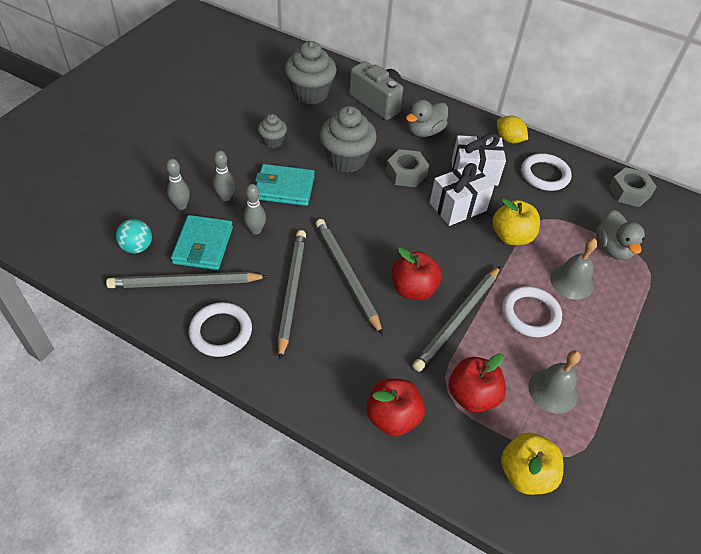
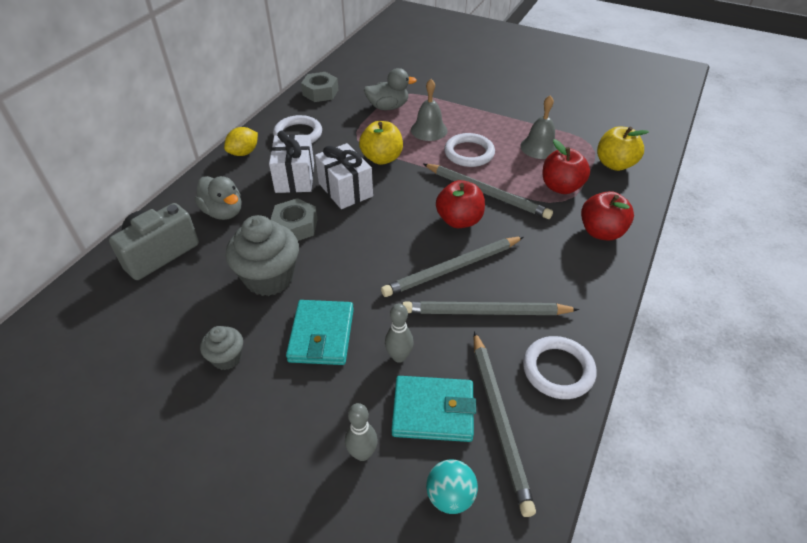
camera: 90 degrees left, 5 degrees down
(225, 197) = (342, 399): grey bowling pin -> none
(310, 93) = (123, 324): grey cupcake -> none

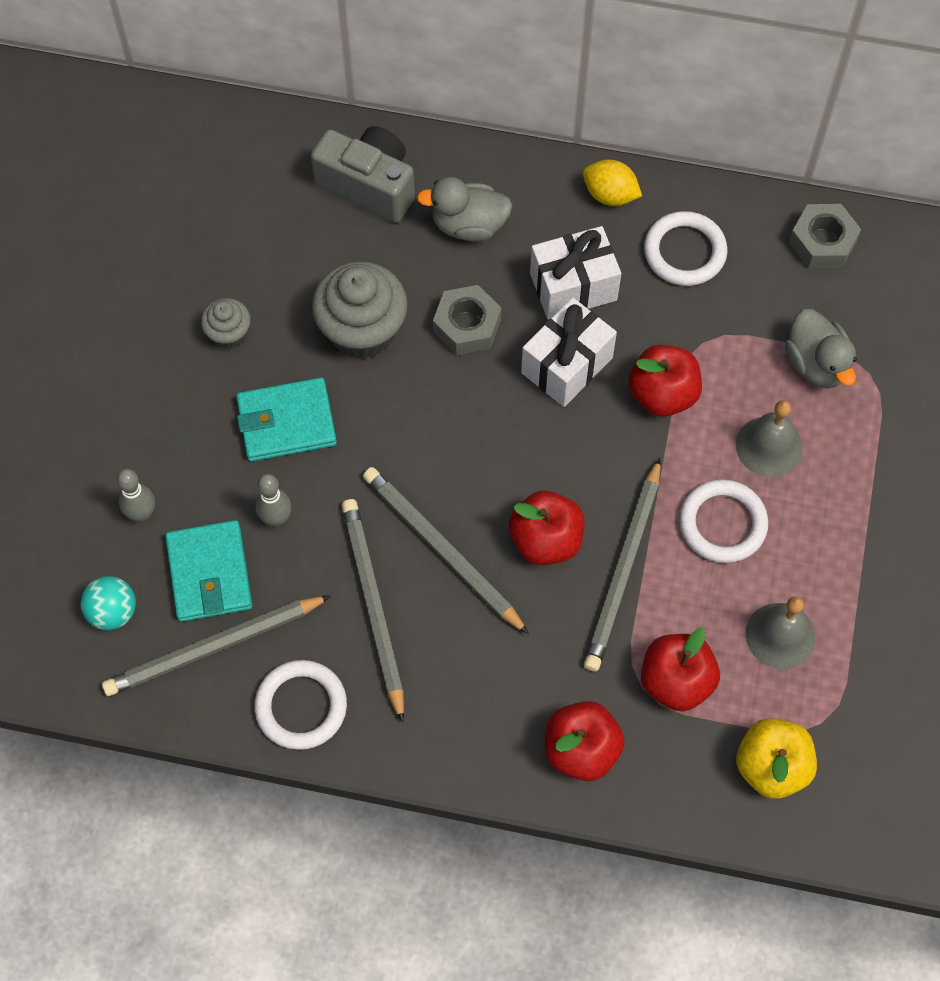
camera: 75 degrees right, 20 degrees up
(223, 212) = (468, 225): grey duck -> grey duck turned 60 degrees clockwise
(382, 158) = (662, 394): yellow apple -> red apple

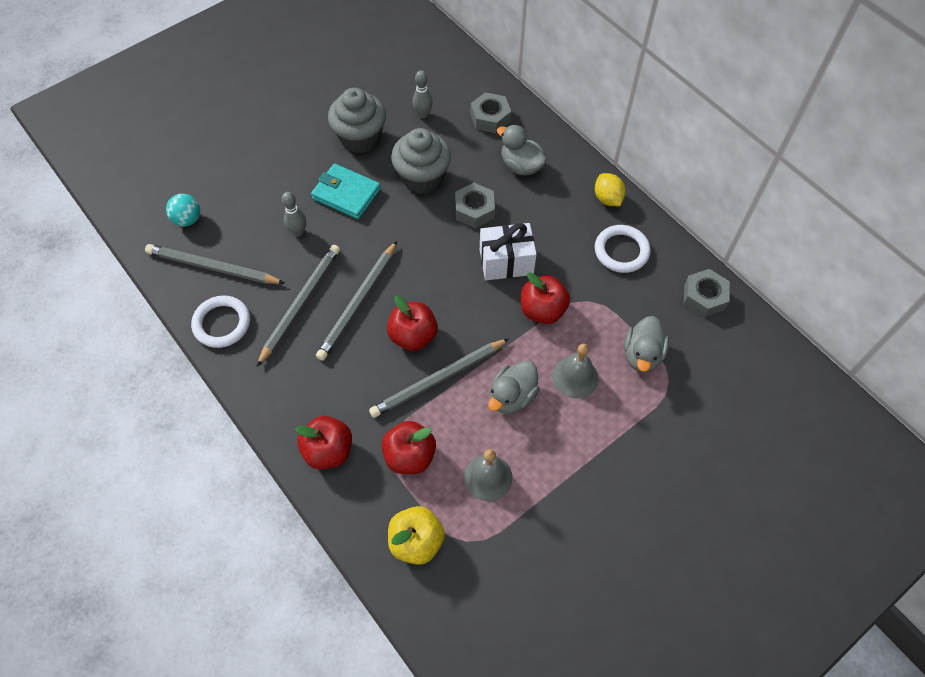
camera: 40 degrees right, 5 degrees down
(142, 514) = (243, 187): grey bowling pin -> grey bowling pin (423, 114)
(209, 573) = (244, 234): turquoise wallet -> none
(229, 334) = (360, 138): grey cupcake -> grey cupcake, size x1.90
(369, 185) = (490, 118): grey camera -> grey nut
(442, 550) = (358, 303): grey pencil -> grey pencil turned 150 degrees counterclockwise
(573, 287) = (546, 228): white gift -> none
(722, 523) = (512, 396): white ring -> grey duck

